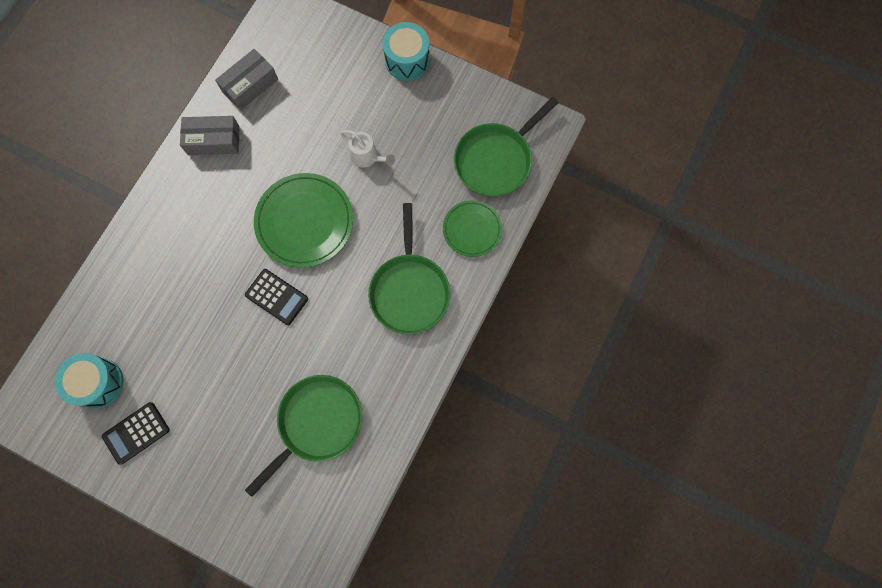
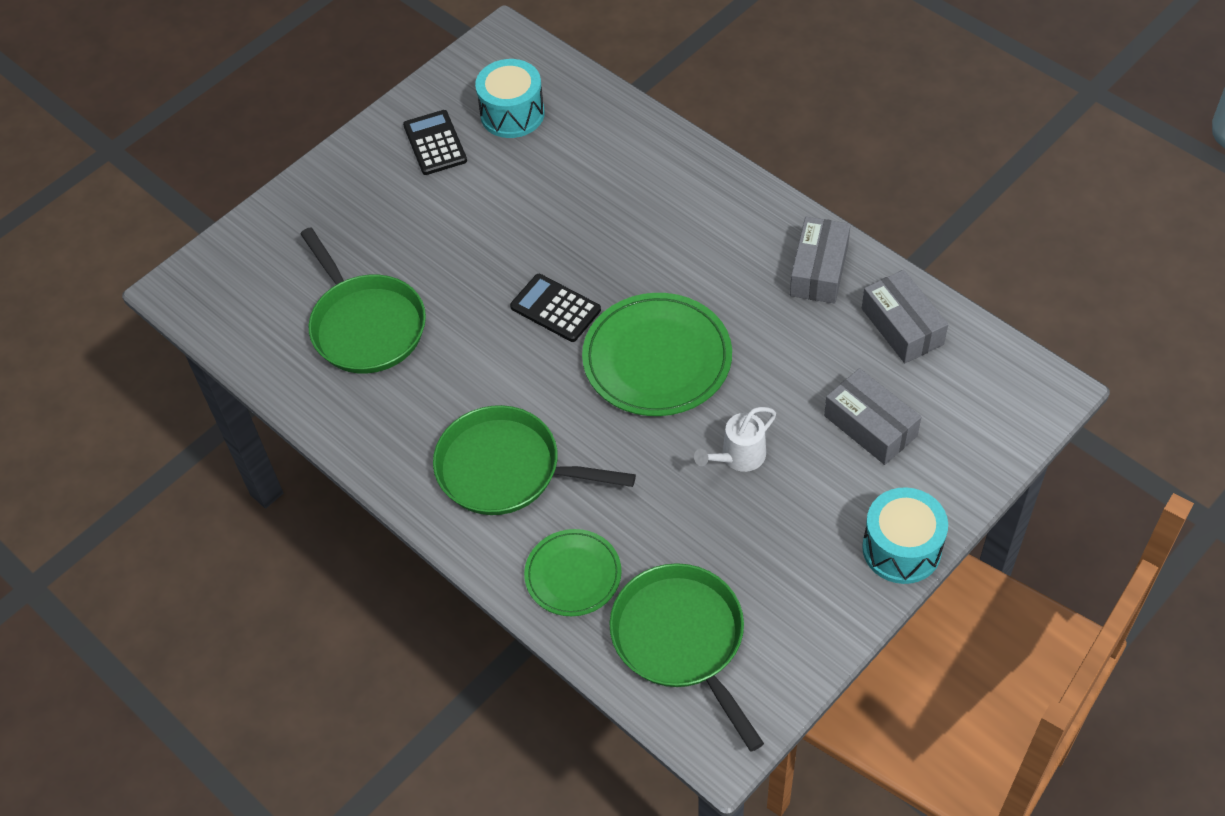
camera: 110 degrees right, 20 degrees down
(276, 297) = (555, 308): black calculator -> black calculator turned 75 degrees clockwise
(328, 90) = (870, 426): none -> grey box

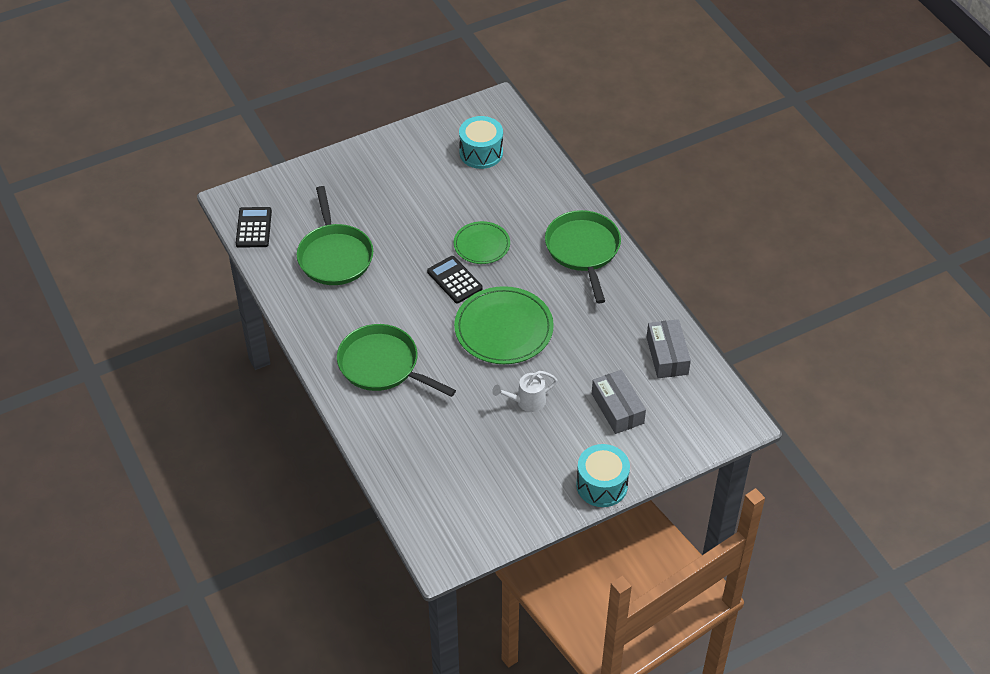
camera: 15 degrees right, 5 degrees down
(435, 143) = (424, 157): black calculator -> black calculator (254, 228)
(573, 575) = (395, 438): green plate -> green plate (481, 245)
(681, 639) = (443, 494): green pan -> green pan (583, 250)
(819, 270) = (631, 306): grey box -> none

